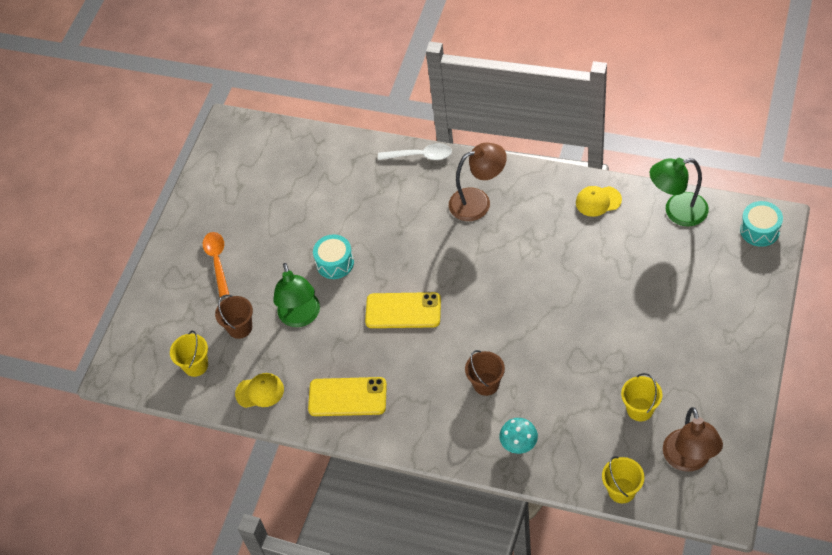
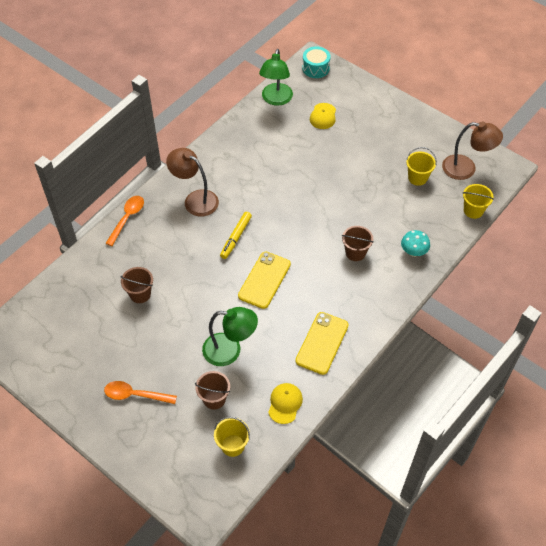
camera: 75 degrees left, 0 degrees up
(332, 211) = (140, 294): none -> brown bucket
(335, 263) = (192, 309): turquoise drum -> none
(420, 156) = (127, 219): white spoon -> orange spoon
(446, 261) = (236, 237): none -> yellow marker
(478, 202) = (195, 199): brown lamp -> brown lamp turned 60 degrees counterclockwise
(598, 201) = (240, 134): yellow cap -> yellow cap (323, 116)

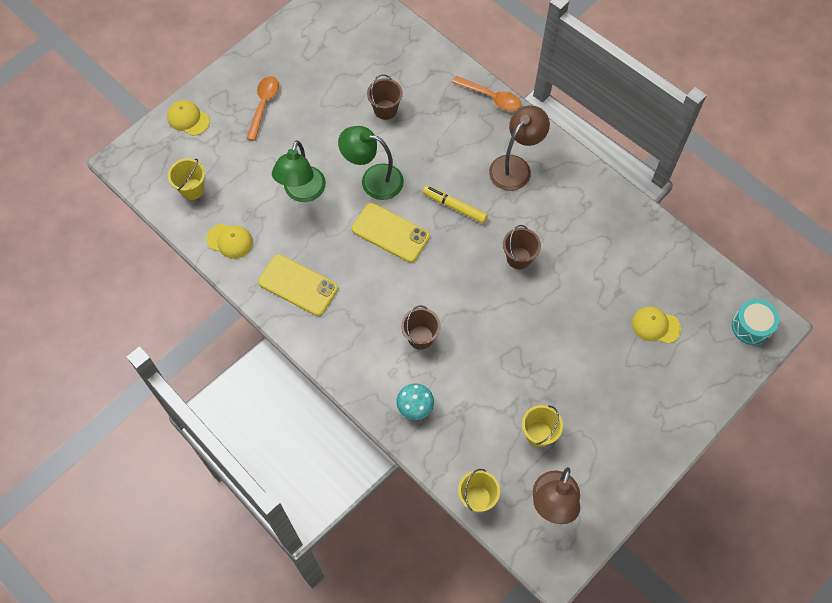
camera: 95 degrees right, 10 degrees up
(152, 462) = (188, 119): none -> yellow cap
(214, 399) = (247, 175): brown bucket -> brown bucket (519, 258)
(276, 99) = (687, 269): green lamp -> green lamp (373, 180)

